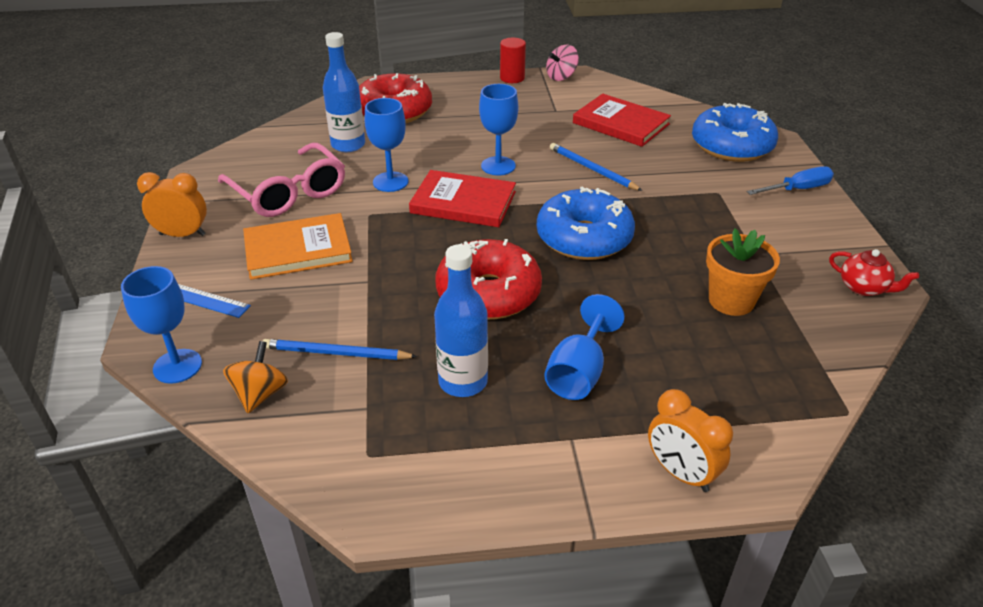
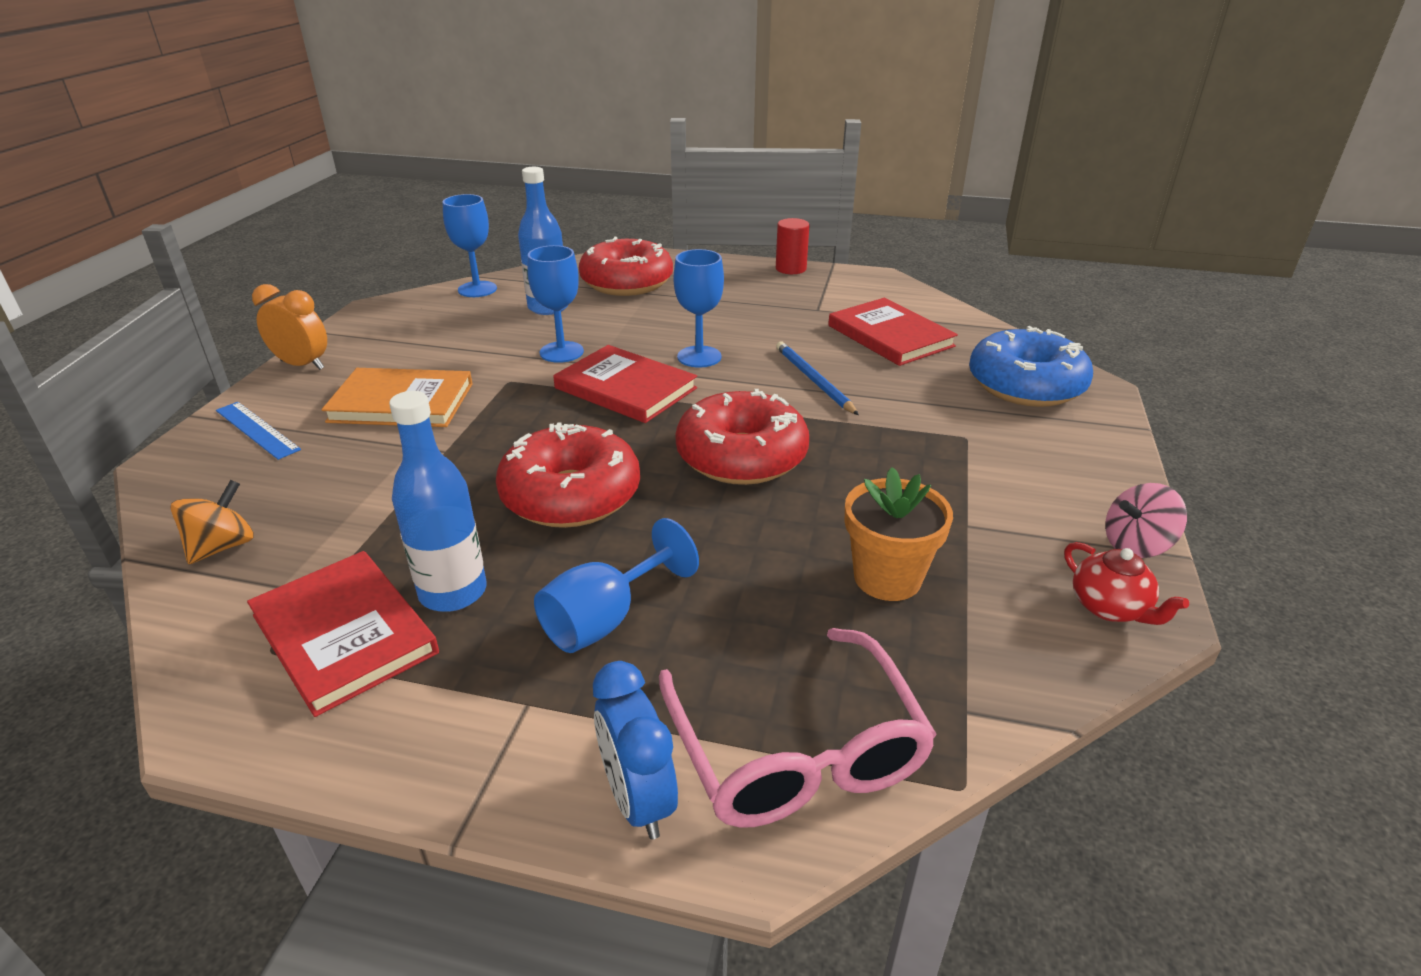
camera: 20 degrees right, 5 degrees down
(177, 366) = (172, 495): blue goblet -> blue goblet (477, 289)
(288, 192) = (444, 343): pink glasses -> pink glasses (796, 749)
(336, 353) = (341, 522): blue pencil -> none
(411, 429) = (344, 634): none -> red book
(561, 77) = (852, 275): pink spinning top -> pink spinning top (1136, 545)
(584, 238) = (741, 456): blue donut -> red donut
(680, 473) = (637, 799): orange clock -> blue clock
(797, 189) = (1088, 455): blue screwdriver -> none

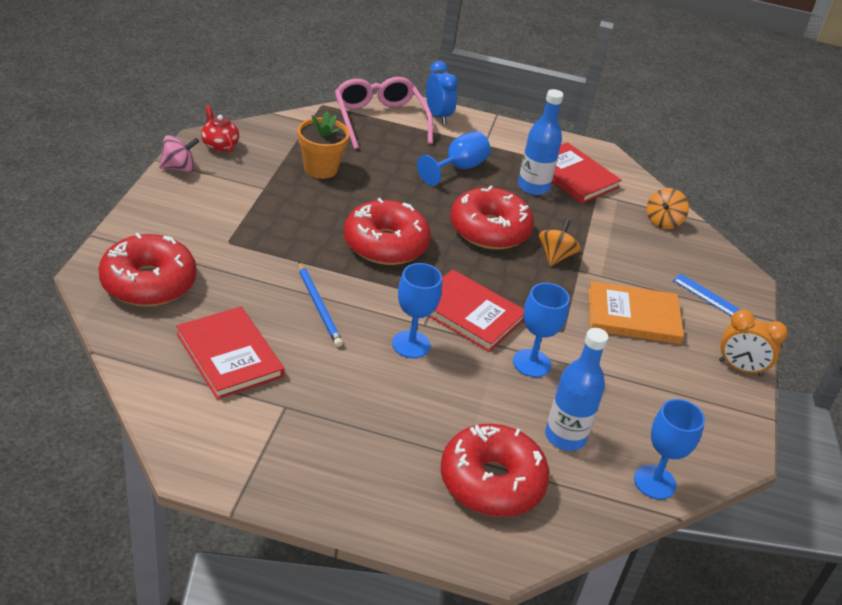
camera: 175 degrees right, 5 degrees up
(473, 466) = (555, 256): none -> orange spinning top
(791, 269) = (293, 497): red cylinder -> none
(1025, 385) = (148, 283): blue donut -> red donut

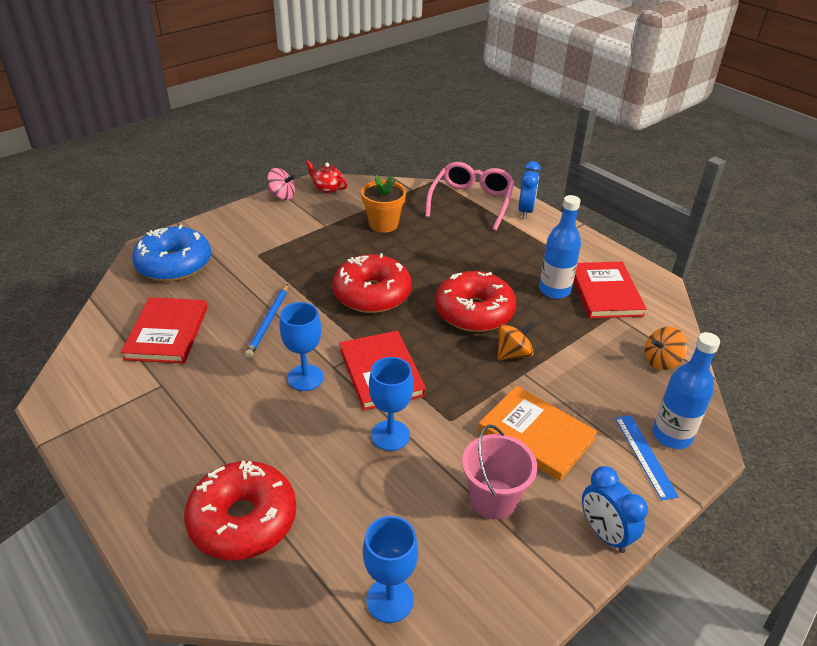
camera: 40 degrees right, 0 degrees up
(148, 283) = (174, 264): red donut -> blue donut
(219, 145) = (327, 188): red teapot -> red teapot turned 60 degrees counterclockwise
(458, 168) = (499, 255): blue goblet -> none
(565, 437) = (350, 513): blue bottle -> blue bottle (671, 435)
(651, 378) = (493, 499): none -> pink bucket
(740, 368) = (604, 534): orange clock -> blue clock

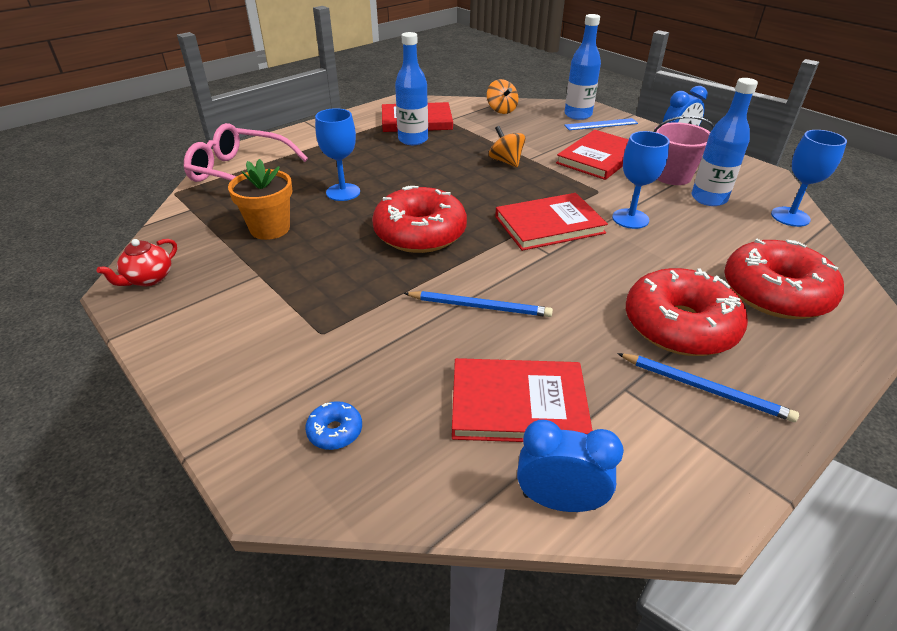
camera: 90 degrees left, 0 degrees up
(144, 429) = (705, 389): none -> blue pencil
(174, 264) = (335, 431): blue donut -> blue donut, size x0.41
(282, 196) = (148, 324): pink spinning top -> none
(305, 378) = (572, 270): blue goblet -> blue goblet (343, 192)
(436, 522) = (709, 198): none -> blue bottle
(474, 312) = (448, 176): red donut -> red donut (679, 326)
(525, 211) = (272, 144): blue clock -> blue clock (559, 501)
(536, 435) = (599, 158): orange book -> red book

